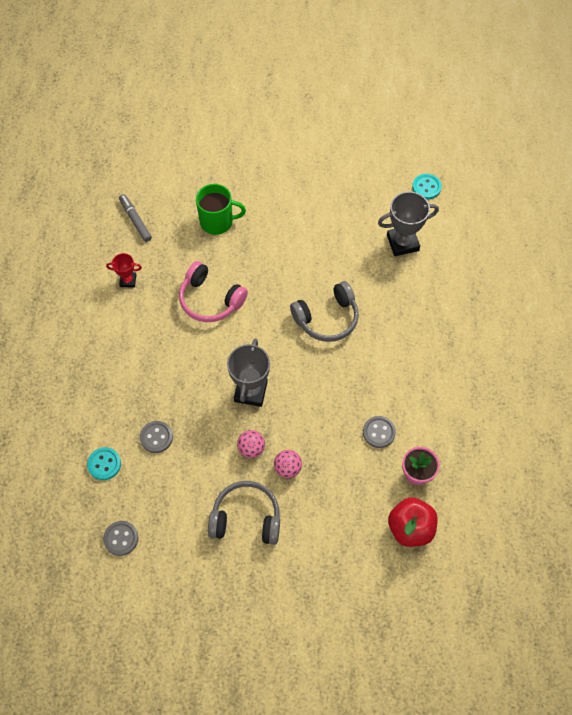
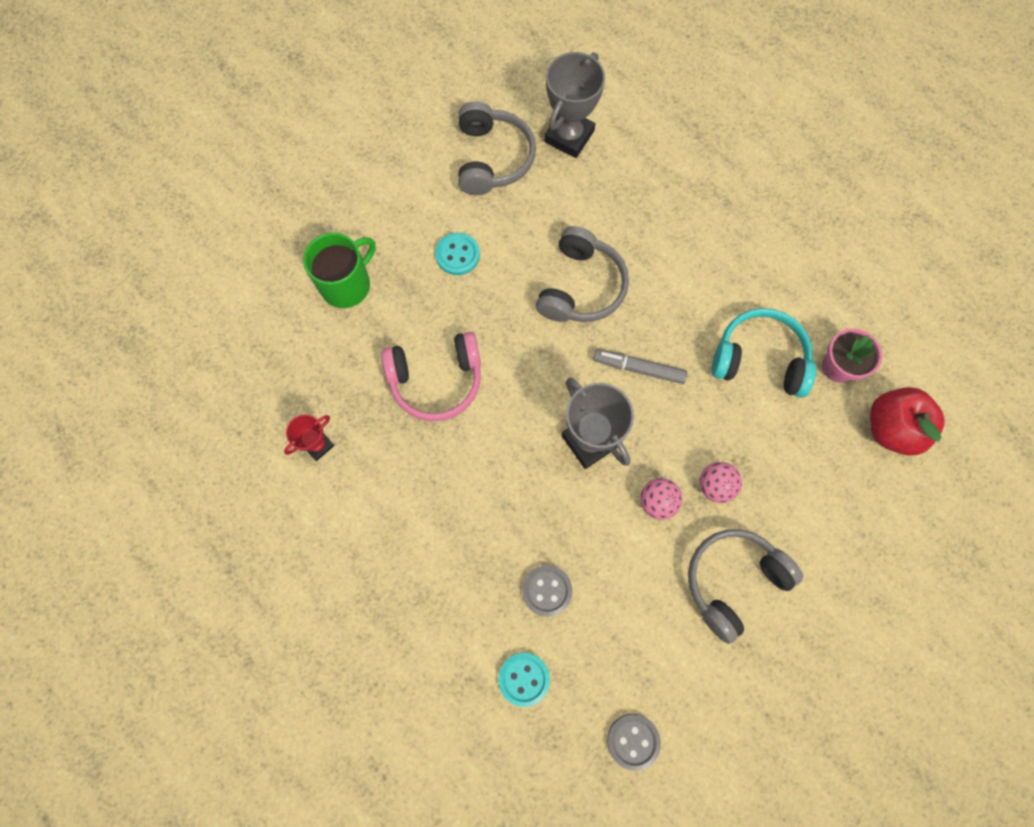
camera: 45 degrees left, 10 degrees up
(135, 220) = (249, 367): grey marker -> grey marker (639, 368)
(351, 221) = (492, 158): none -> grey headphones
(379, 432) = (759, 359): grey button -> turquoise headphones
(426, 187) = (529, 55): turquoise button -> turquoise button (457, 255)

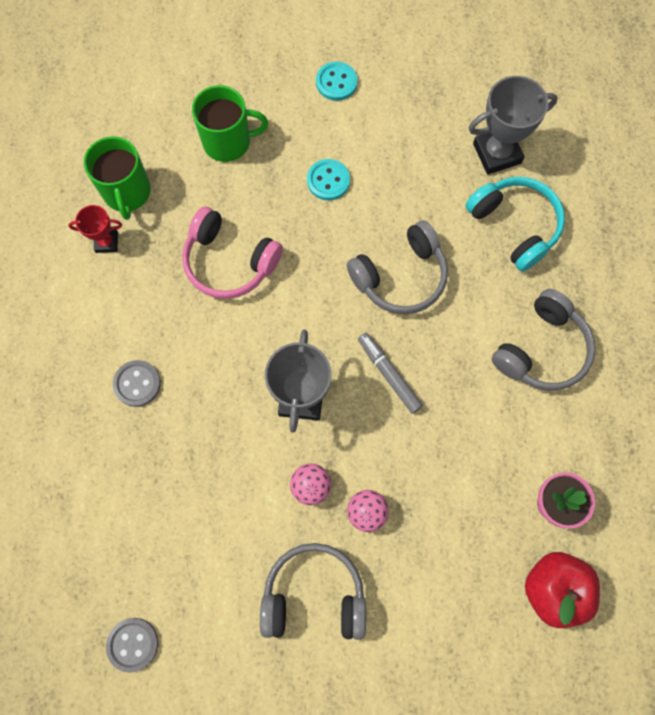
camera: 40 degrees right, 0 degrees up
(298, 391) = (127, 192): none -> green mug
(492, 158) = (420, 127): grey headphones -> grey headphones (542, 349)
(524, 679) = (97, 529): turquoise button -> turquoise button (336, 82)
(547, 590) = (170, 481): grey button -> grey button (137, 384)
(759, 359) = (493, 445): turquoise headphones -> turquoise headphones (515, 226)

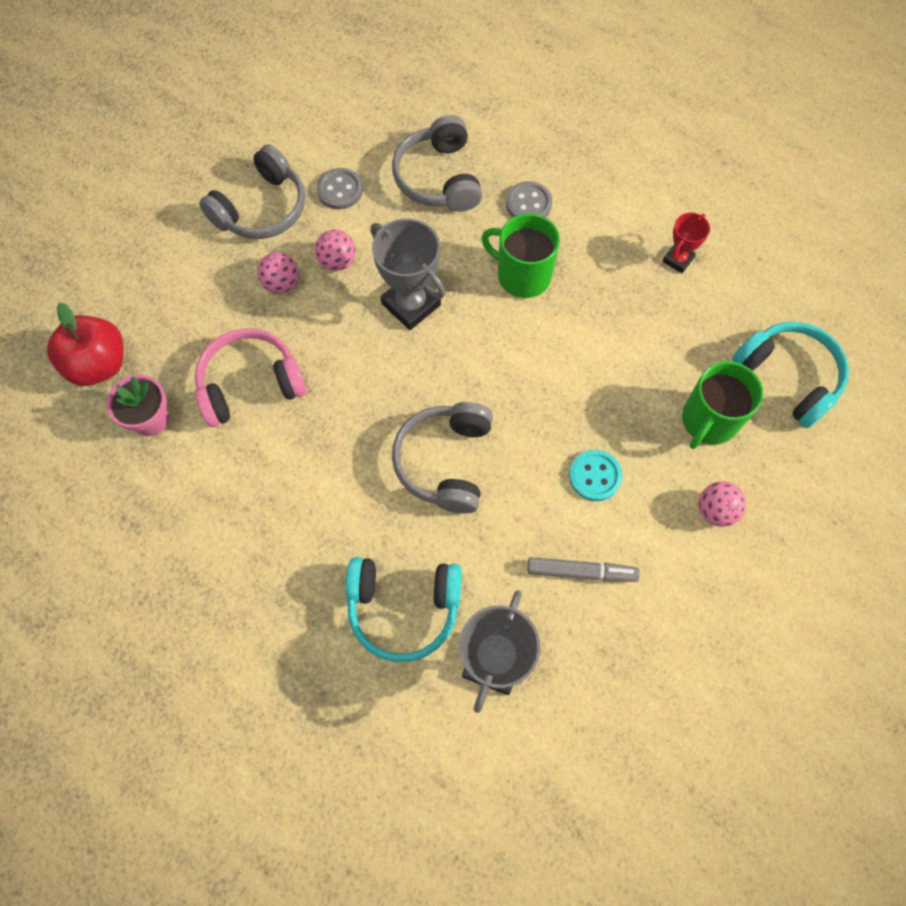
camera: 130 degrees right, 5 degrees down
(127, 192) = (717, 304): green mug -> green mug (522, 275)
(133, 644) = (342, 89): grey button -> grey button (340, 190)
(153, 116) = (788, 377): none -> turquoise headphones
(229, 262) = (580, 337): pink headphones -> pink headphones (250, 384)
(290, 100) = (715, 510): none -> pink ball
(336, 82) = (703, 571): turquoise button -> none
(389, 374) = (369, 382): grey marker -> grey marker (581, 572)
(542, 349) = (272, 523): grey headphones -> grey headphones (439, 178)

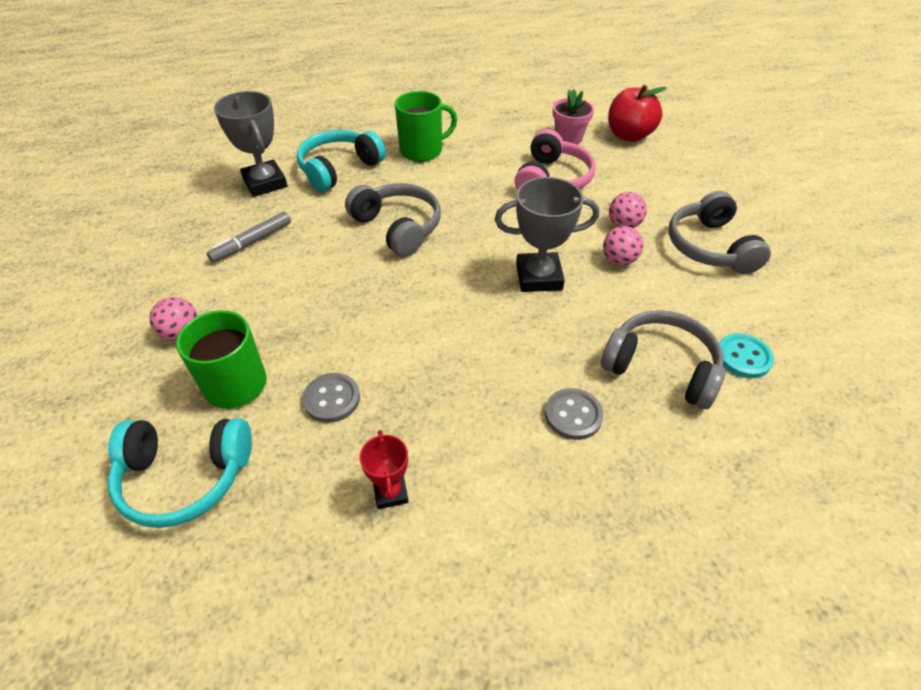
camera: 130 degrees right, 20 degrees down
(340, 190) = (697, 297): grey button -> grey button (332, 399)
(522, 275) = (498, 357): green mug -> green mug (422, 150)
(595, 476) = (293, 288): turquoise button -> turquoise button (743, 357)

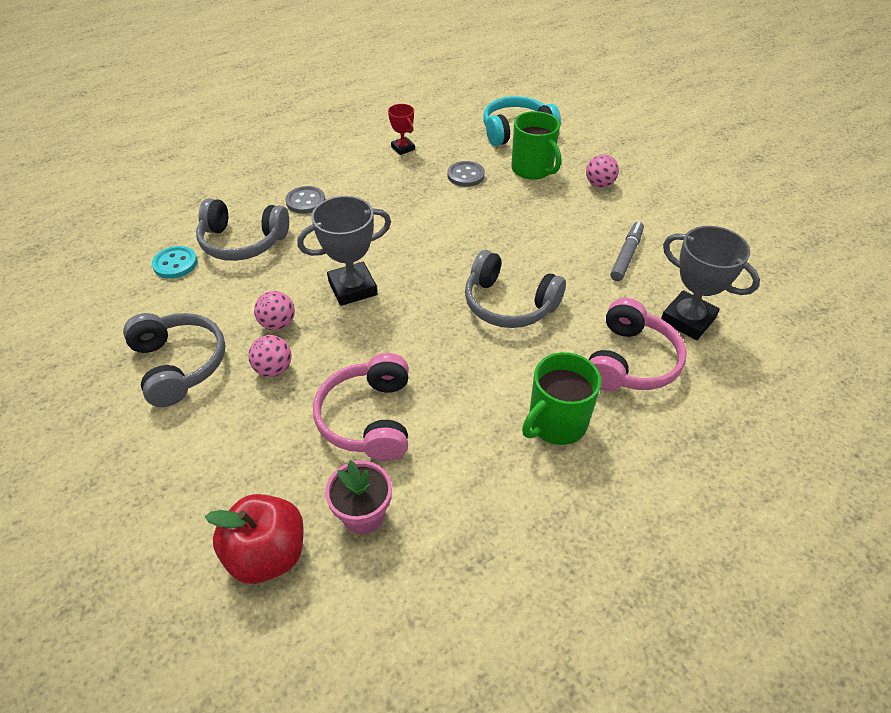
camera: 160 degrees right, 0 degrees up
(339, 169) = (630, 361): turquoise headphones -> pink headphones

